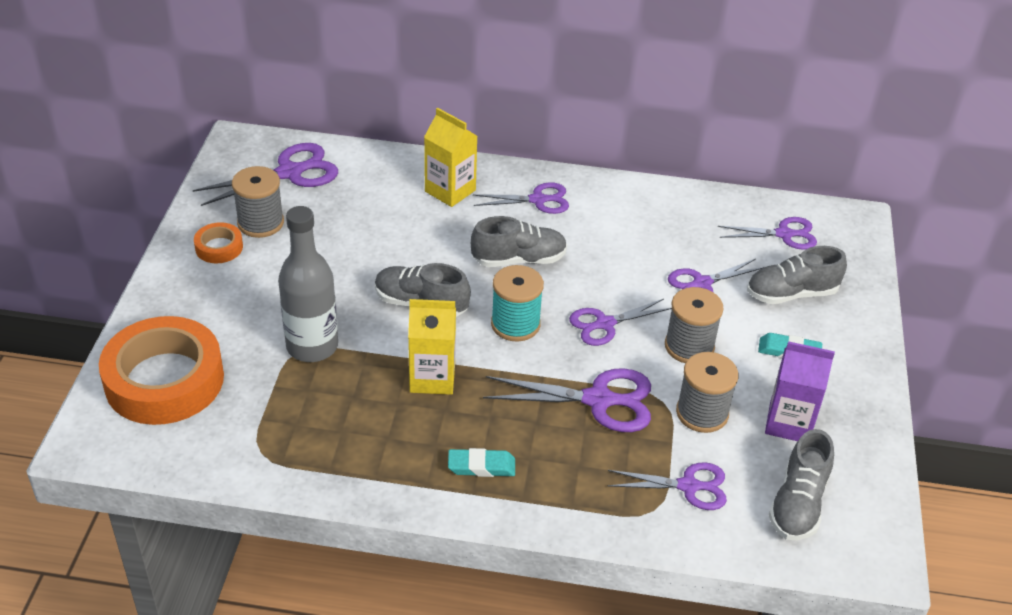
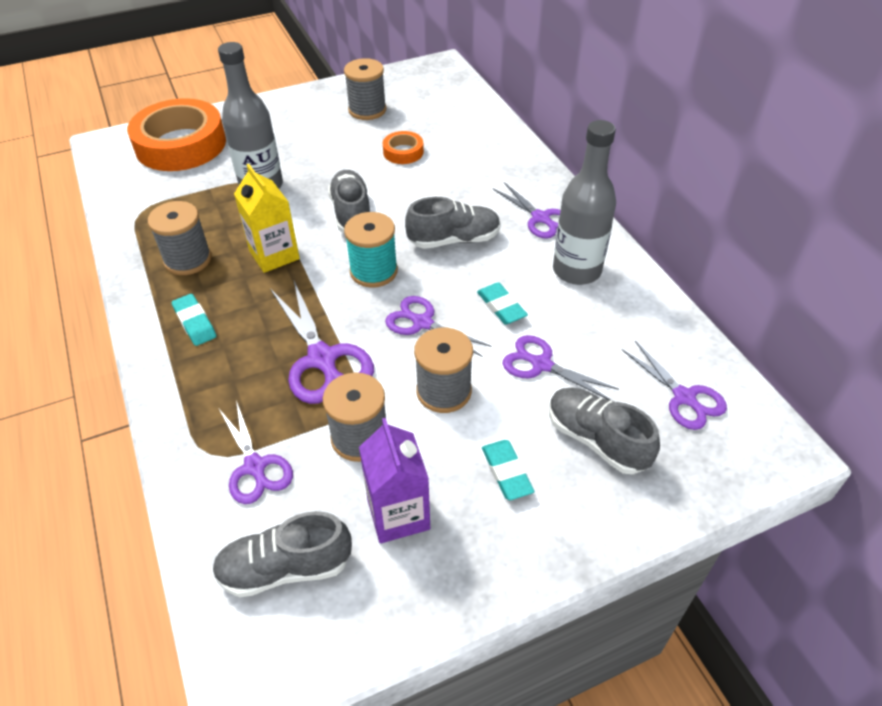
camera: 60 degrees right, 5 degrees up
(219, 247) = (325, 106): orange tape -> orange tape (403, 152)
(289, 173) = (432, 97): purple scissors -> none
(381, 441) = (188, 260): none -> grey spool
(450, 191) = (497, 171): yellow carton -> none
(519, 260) = (454, 240): grey shoe -> grey shoe turned 60 degrees counterclockwise
(618, 214) = (576, 270): none -> grey bottle
(623, 273) = (501, 306): none -> turquoise eraser

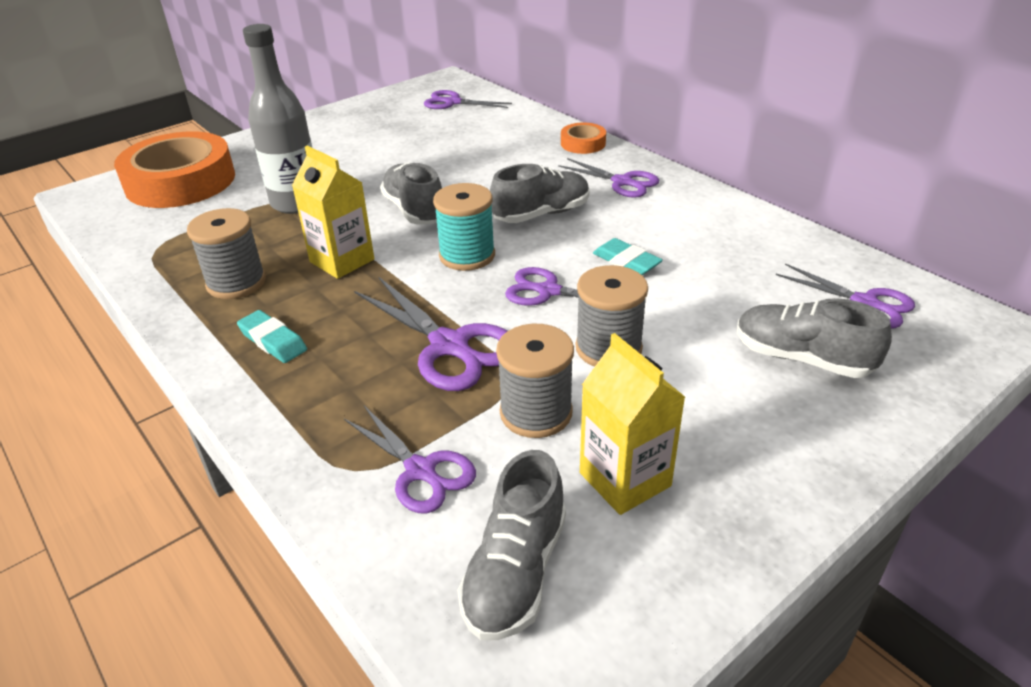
camera: 15 degrees left, 10 degrees down
(285, 568) = (515, 571): grey shoe -> grey shoe turned 45 degrees counterclockwise
(367, 110) = (386, 123): grey spool -> none
(398, 514) = (625, 479): purple carton -> yellow carton
(403, 152) = (444, 151): orange tape -> orange tape (583, 143)
(506, 472) = (724, 409): turquoise eraser -> none
(541, 365) = (701, 303): purple scissors -> purple scissors (453, 102)
(576, 270) = (686, 218): grey bottle -> none

